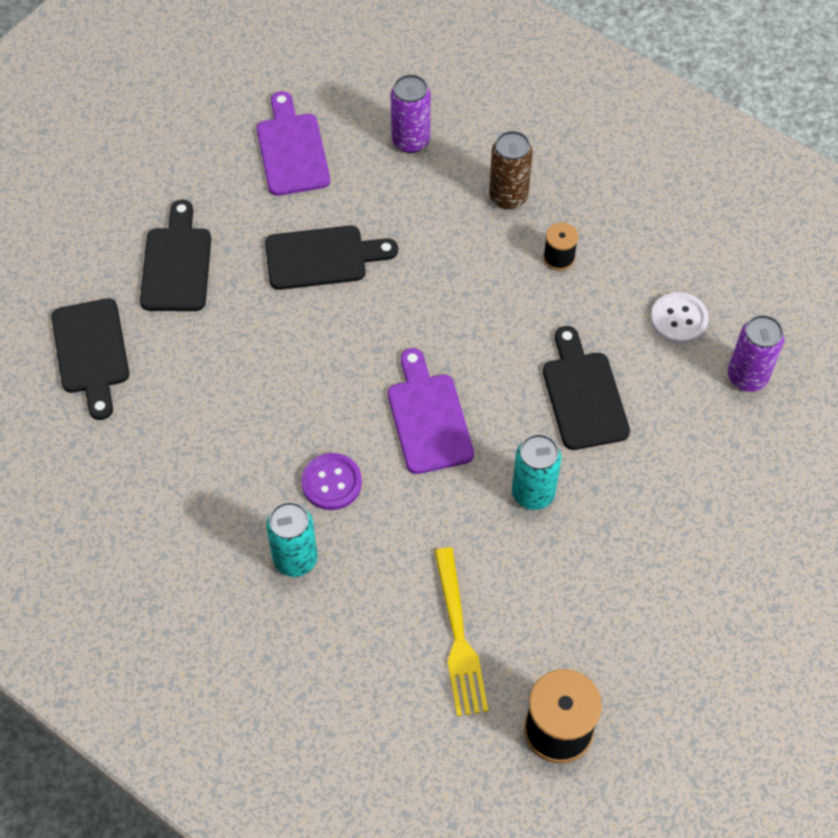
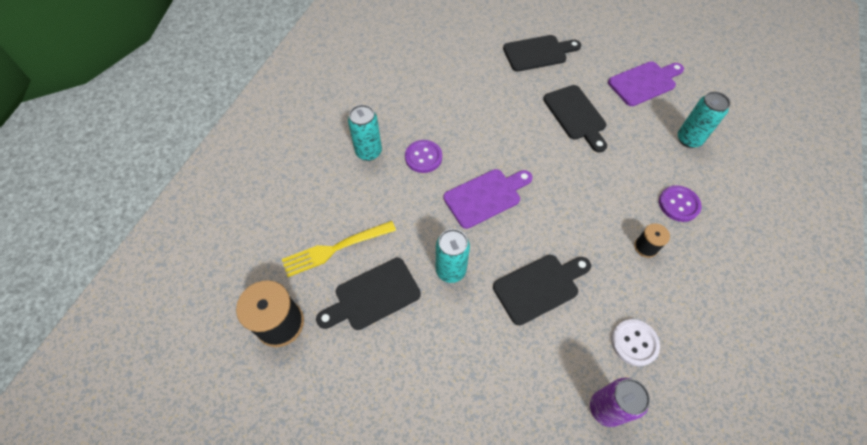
camera: 75 degrees right, 0 degrees up
(91, 352) = (467, 34): black cutting board -> black cutting board (373, 295)
(410, 141) = (689, 139): purple can -> turquoise can
(508, 196) = (678, 204): brown can -> purple button

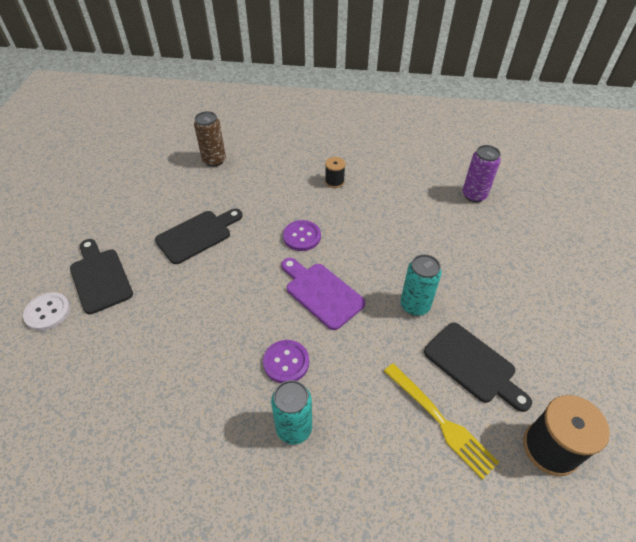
camera: 105 degrees left, 10 degrees down
(539, 287) = (400, 240): black cutting board -> none
(634, 343) = (418, 184): white button -> white button (48, 312)
(644, 83) = (145, 189): purple cutting board -> none
(678, 204) = (286, 165): purple button -> purple button (302, 236)
(689, 139) = (214, 160): turquoise can -> brown can

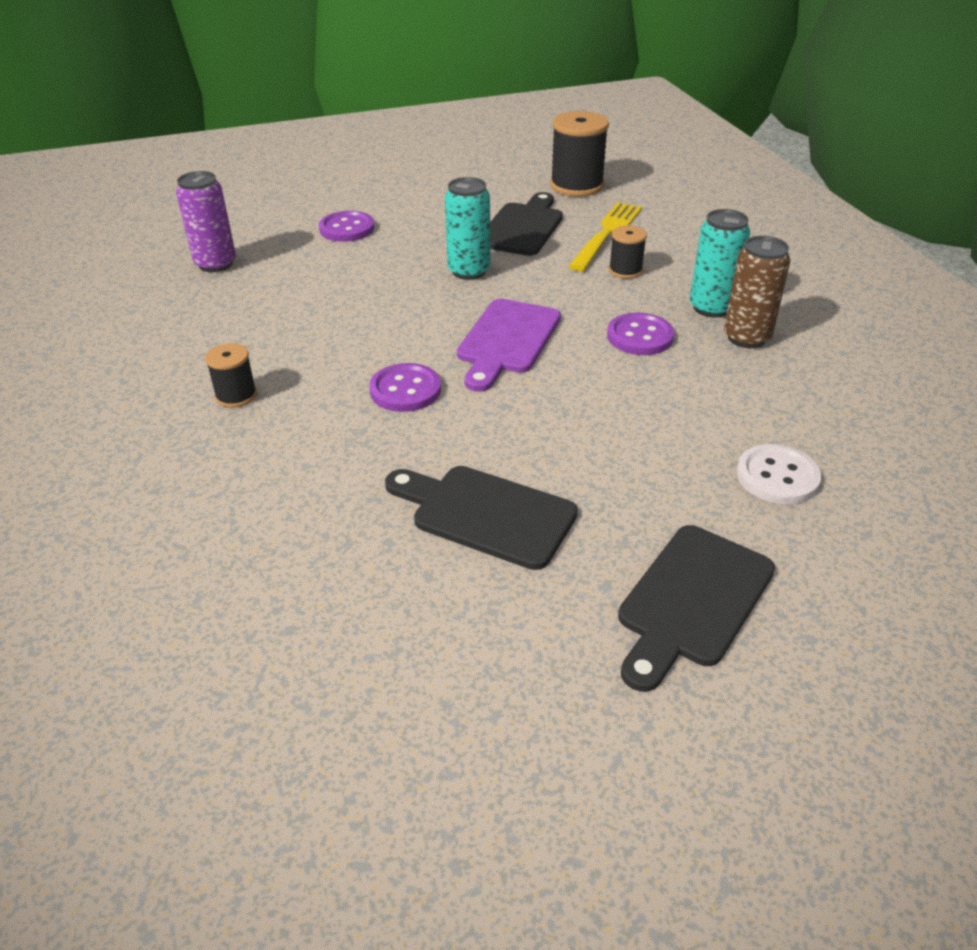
camera: 115 degrees left, 10 degrees down
(48, 312) = (827, 630): white button -> white button (777, 477)
(214, 160) = (228, 596): brown can -> brown can (746, 338)
(374, 401) = (625, 270): none -> black spool
(504, 262) = (347, 228): none -> purple button

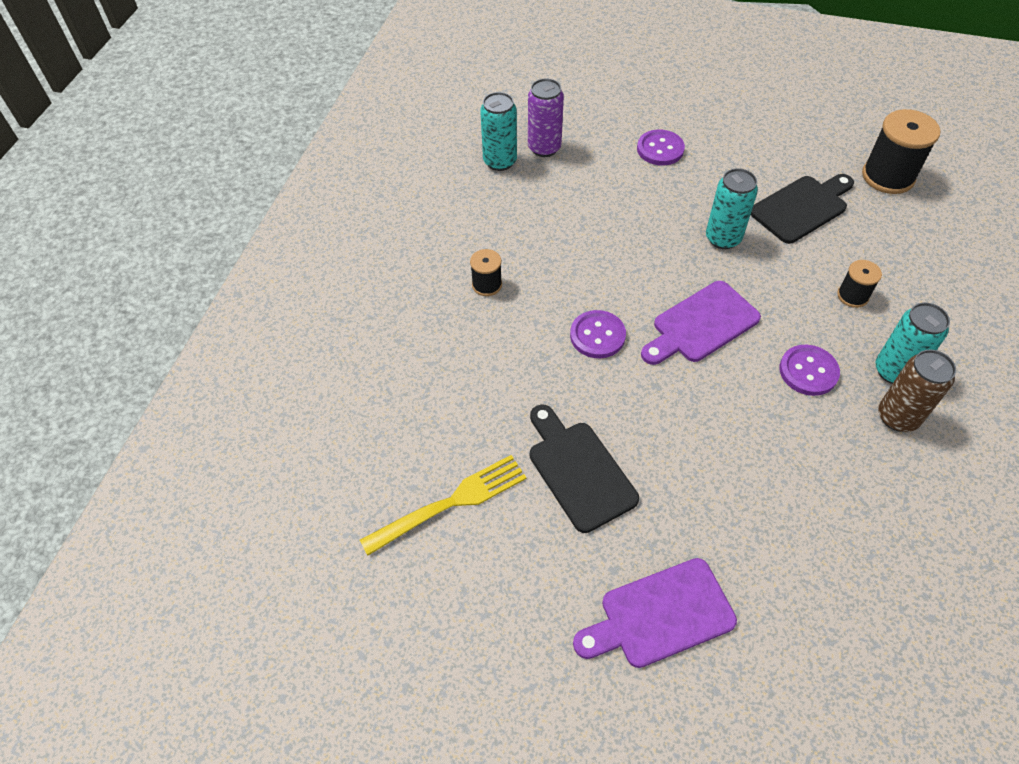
camera: 35 degrees right, 15 degrees up
(169, 290) = (500, 161): none -> turquoise can
(607, 233) = (870, 246): yellow fork -> yellow fork (451, 502)
(692, 600) = (660, 615): black cutting board -> purple cutting board
(777, 477) = (805, 557): white button -> none

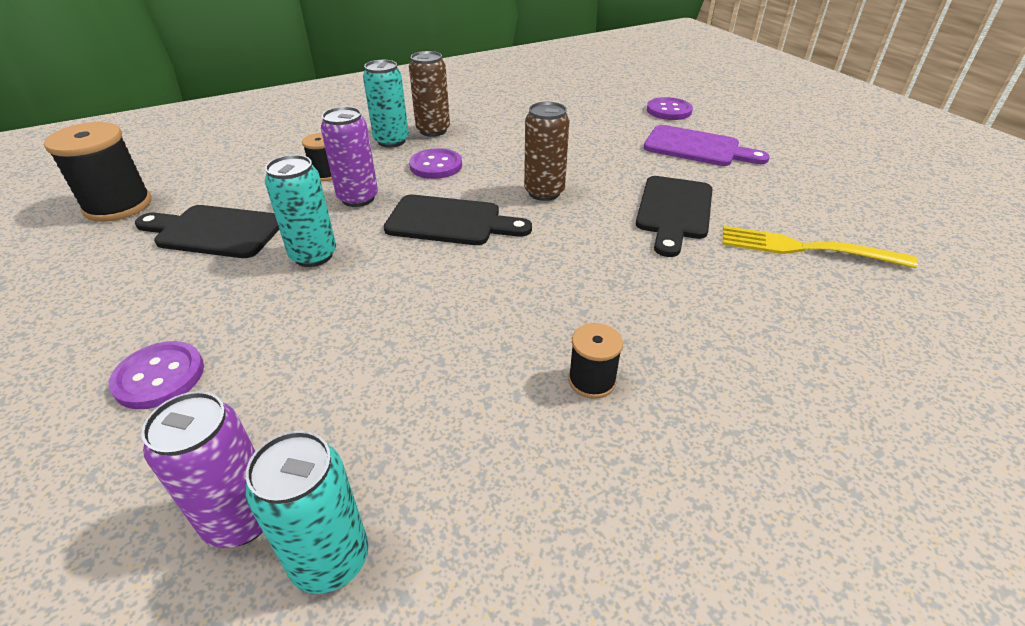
camera: 135 degrees left, 15 degrees down
(597, 335) = (542, 266): purple button -> purple button (669, 111)
(691, 410) = (544, 192): none -> brown can
(701, 324) = (450, 222): purple cutting board -> black cutting board
(788, 294) = (358, 198): none -> purple can

